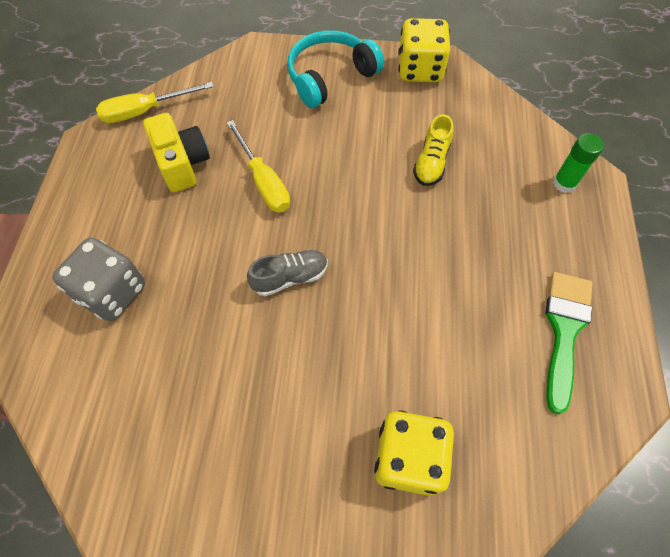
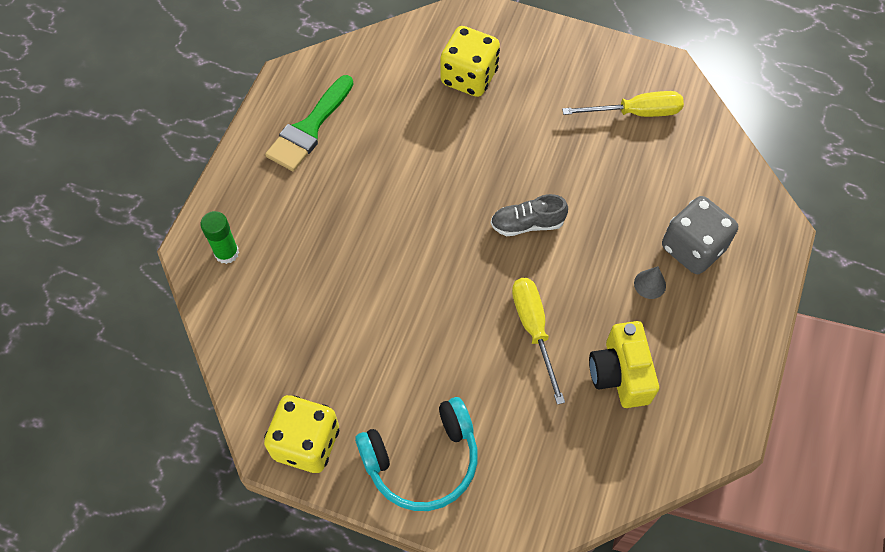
camera: 165 degrees left, 0 degrees up
(145, 111) = (662, 463): yellow screwdriver -> yellow screwdriver (635, 113)
(157, 245) = (650, 284): none -> grey cone
(431, 162) = (349, 309): yellow shoe -> none

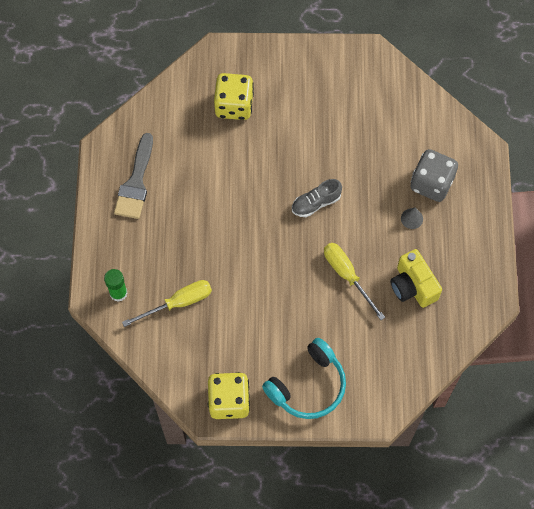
camera: 20 degrees left, 5 degrees up
(309, 129) = (135, 183): green brush -> grey brush
(635, 113) = (361, 95): yellow screwdriver -> yellow screwdriver (178, 303)

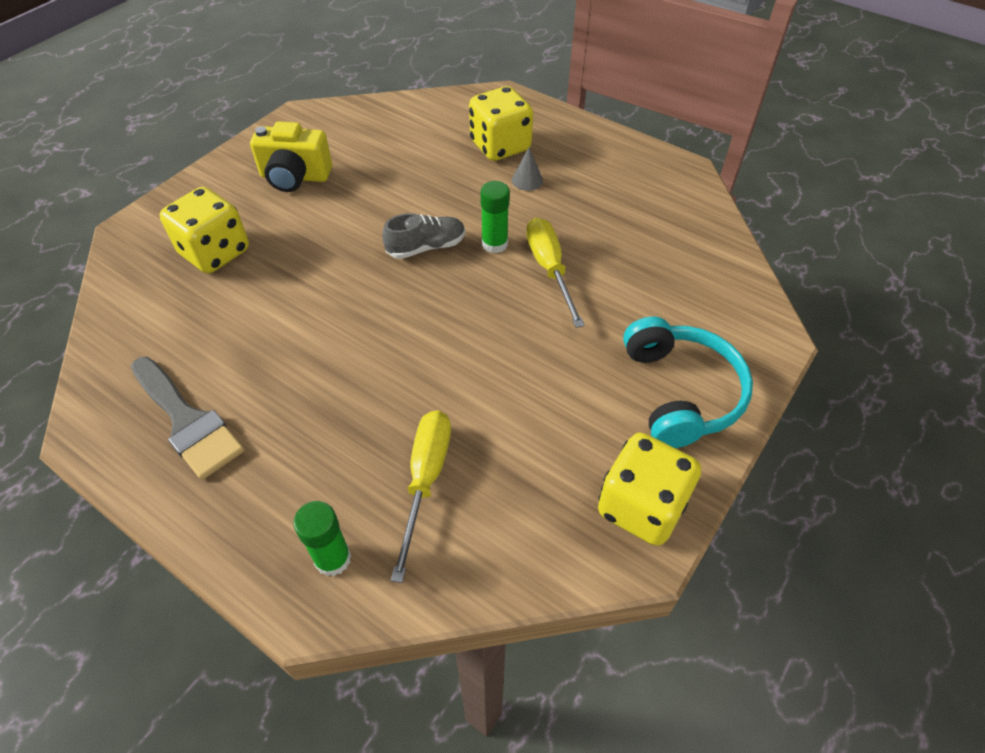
camera: 55 degrees left, 15 degrees down
(316, 203) = (426, 247): grey shoe -> grey shoe turned 120 degrees counterclockwise
(345, 235) = (494, 244): none -> green glue stick
(347, 275) = (549, 269): yellow screwdriver -> yellow screwdriver turned 75 degrees clockwise
(413, 286) = (613, 220): yellow camera -> yellow camera (295, 177)
(431, 183) = (500, 146): grey dice -> yellow dice

